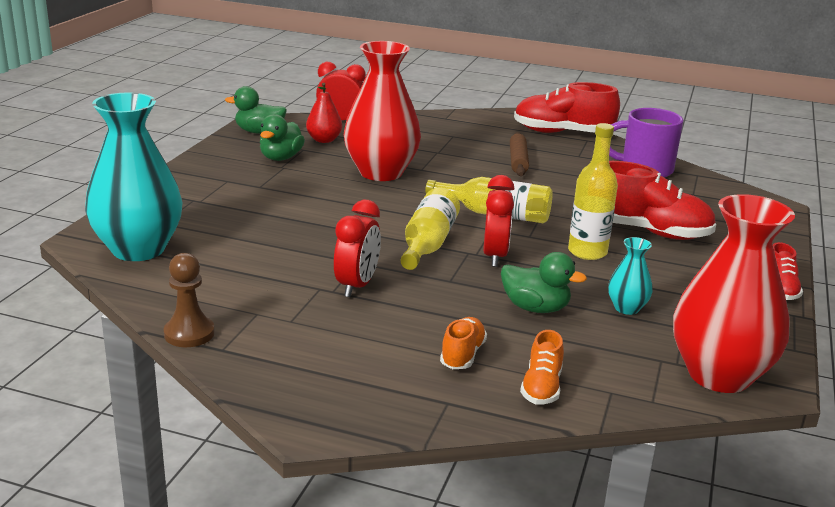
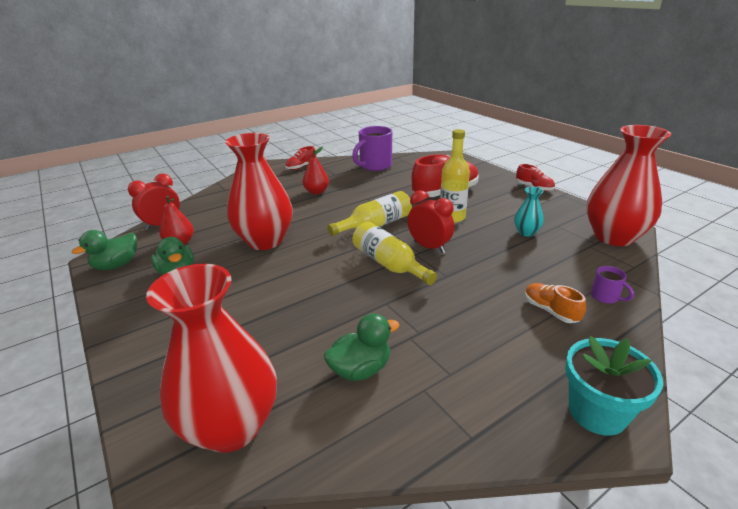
camera: 50 degrees left, 5 degrees up
(138, 249) = (231, 426): turquoise vase -> red vase
(189, 333) = (429, 452): brown pawn -> none
(319, 407) = (597, 412): none -> turquoise flower pot
(357, 286) = (421, 318): red clock -> none
(518, 161) = (316, 192): brown rolling pin -> red pear
(535, 308) = (506, 260): green duck -> green duck (360, 369)
(541, 387) = (605, 297): orange shoe -> purple mug
(562, 133) = (301, 167): red shoe -> red shoe, size x0.52

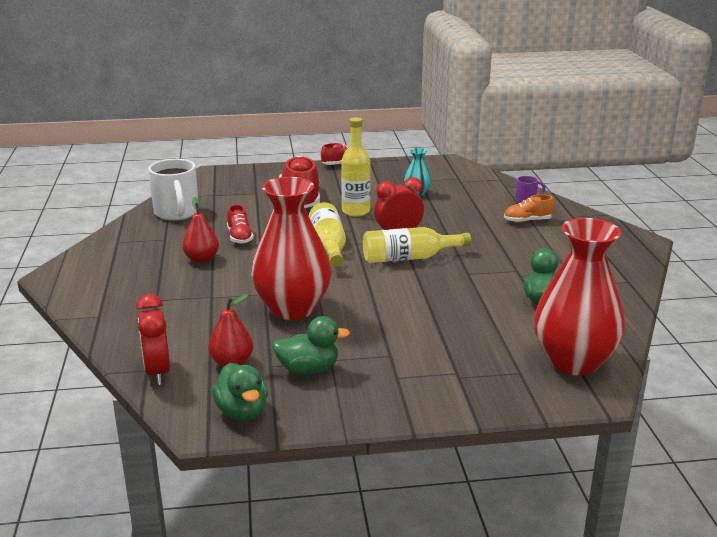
camera: 65 degrees left, 5 degrees down
(301, 167) = (105, 254): red shoe -> red shoe (240, 237)
(374, 166) = (177, 213): purple mug -> white mug
(597, 412) = (627, 241): turquoise flower pot -> none
(613, 237) = (456, 170): red vase -> none

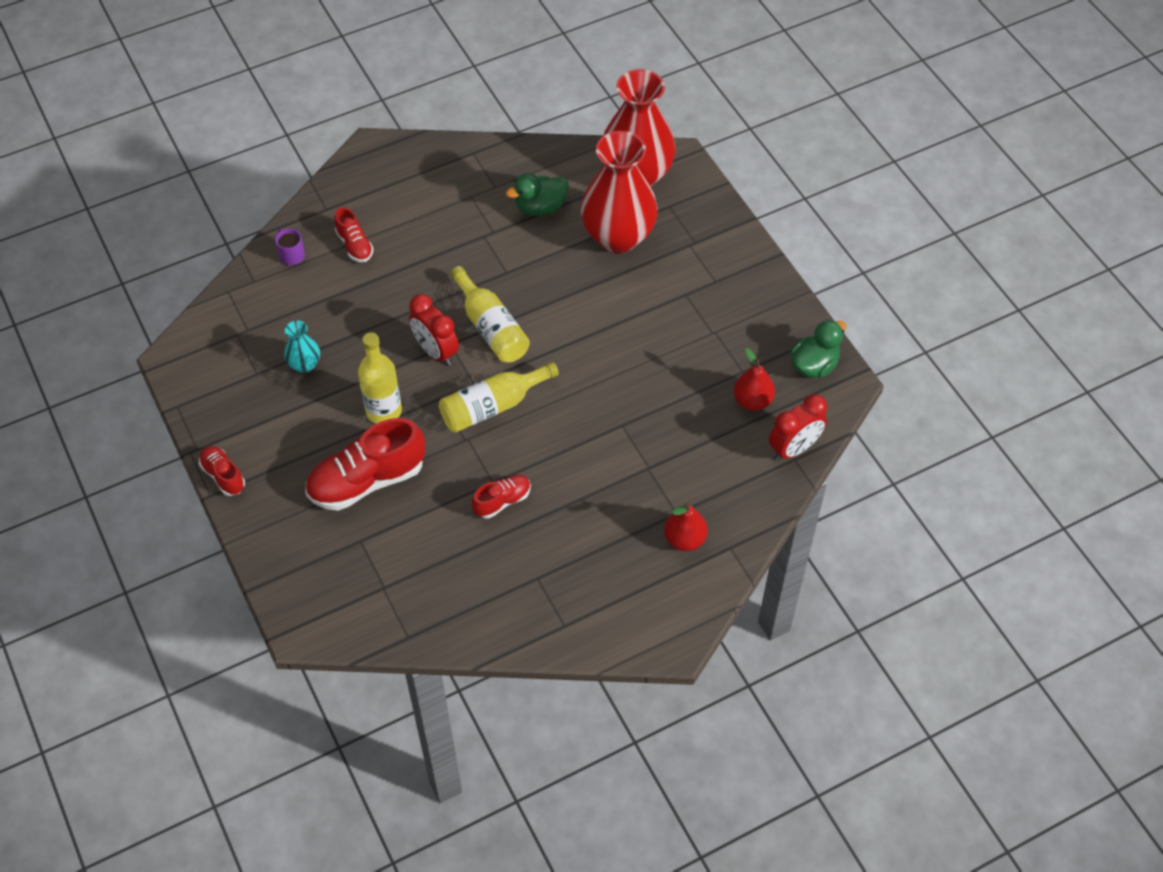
camera: 110 degrees left, 30 degrees up
(177, 213) = (459, 602): white mug -> none
(202, 259) = (572, 514): red pear -> red pear (684, 539)
(292, 308) = (640, 390): red vase -> red vase (618, 236)
(308, 369) = (735, 343): green duck -> none
(527, 221) = (354, 245): orange shoe -> red shoe

